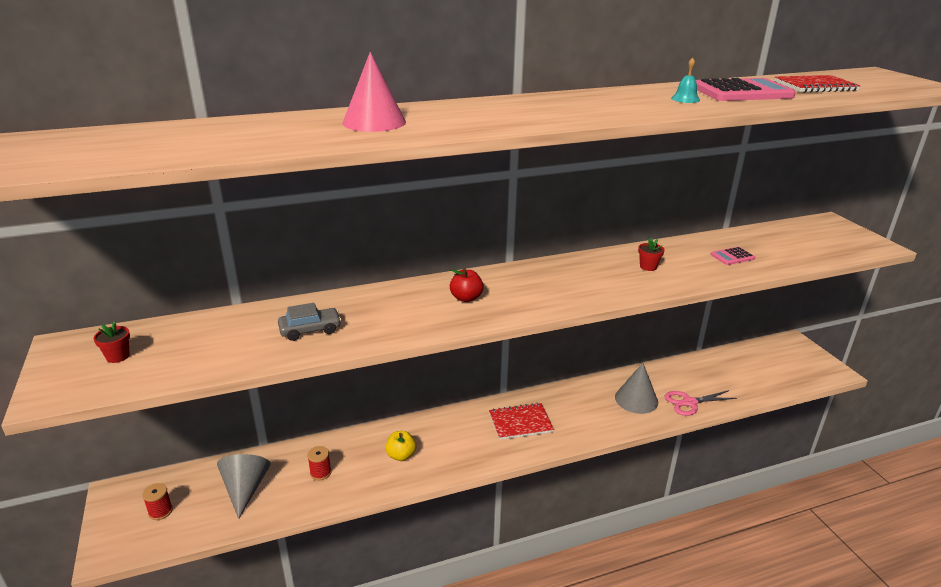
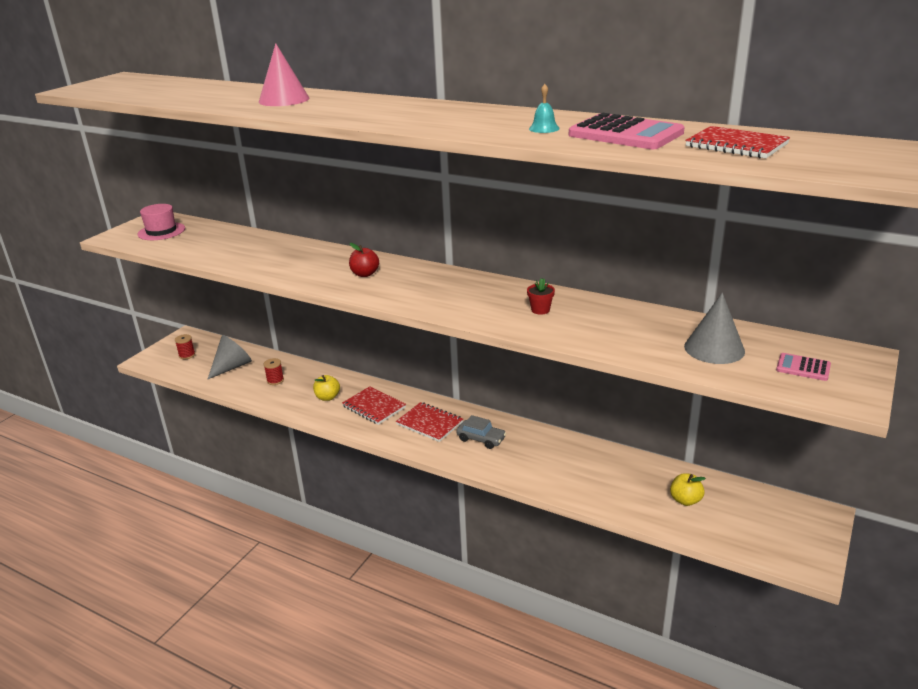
camera: 50 degrees right, 0 degrees up
(118, 356) = (161, 231): red flower pot -> pink hat
(310, 330) = (252, 255): grey car -> grey car (481, 439)
(455, 438) = (374, 407): none -> red notebook
(636, 399) = (545, 461): grey cone -> grey cone (714, 348)
(689, 403) = (587, 491): pink scissors -> none
(732, 257) = (640, 335): pink calculator -> pink calculator (803, 368)
(737, 374) = (685, 500): none -> yellow apple

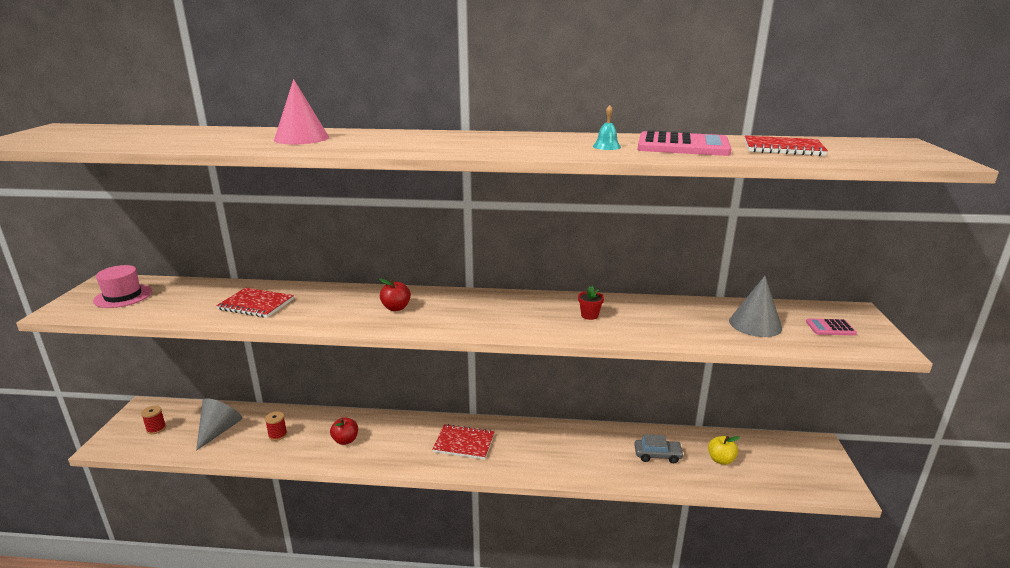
camera: 25 degrees left, 5 degrees down
(327, 397) = (345, 440): yellow apple -> red apple
(374, 407) = (399, 439): red notebook -> red notebook (256, 304)
(481, 439) = (520, 447): grey car -> grey car (657, 455)

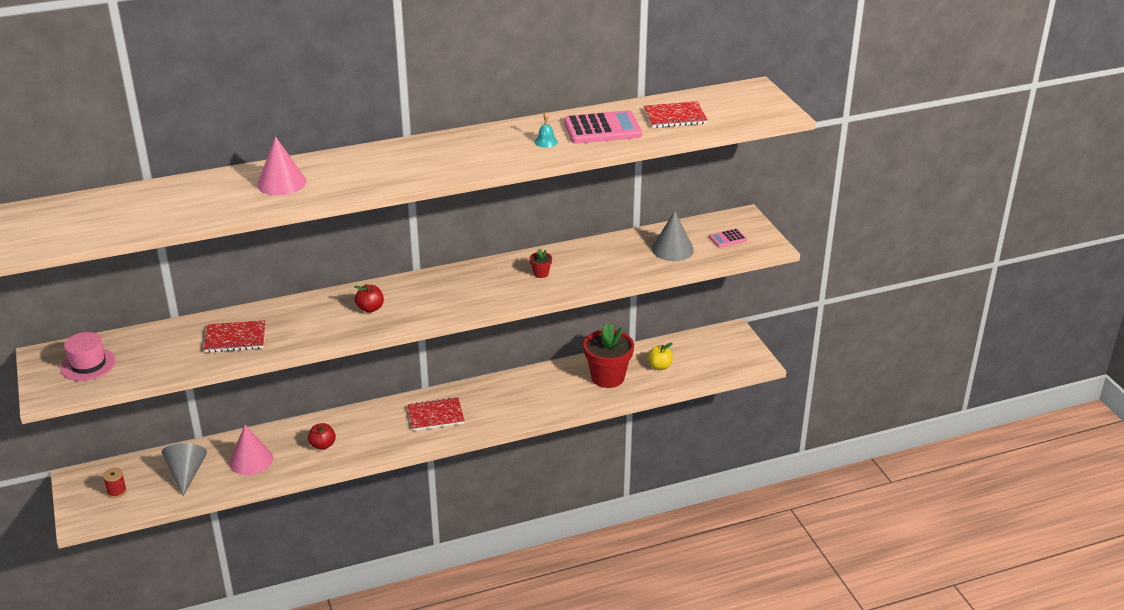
camera: 25 degrees left, 10 degrees up
(277, 435) = (251, 460): red spool -> pink cone
(657, 455) = (607, 377): grey car -> red flower pot

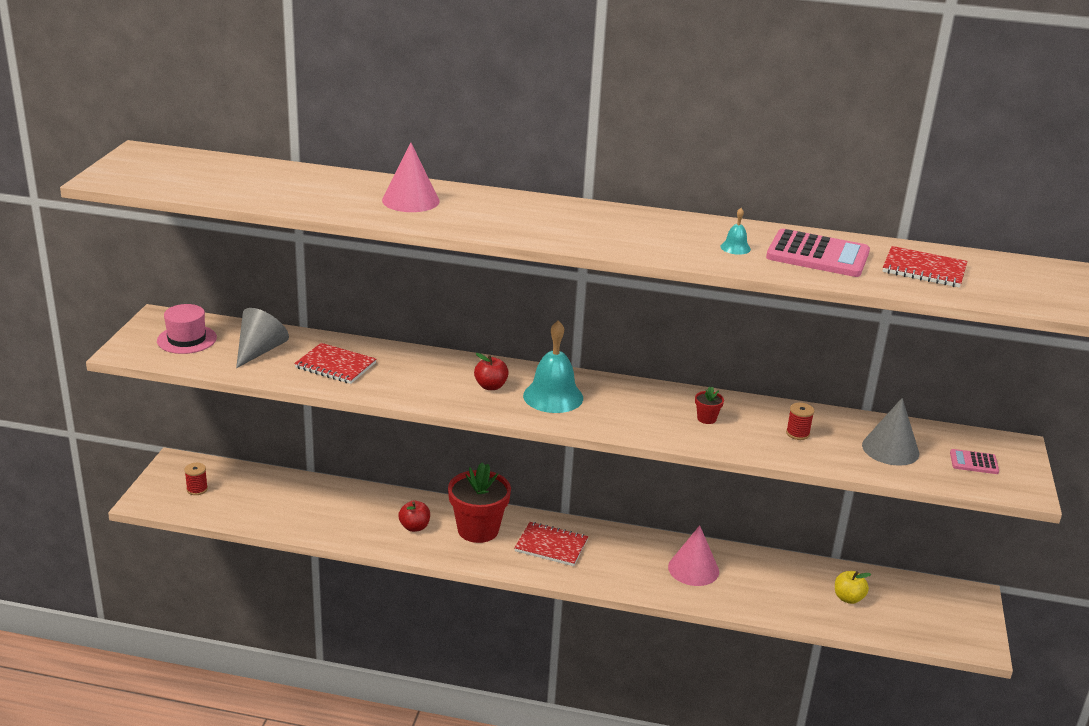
camera: 30 degrees right, 5 degrees down
(186, 474) = (269, 499): grey cone -> grey cone (260, 351)
(251, 460) = (336, 512): pink cone -> pink cone (693, 569)
(422, 299) = (553, 396): none -> turquoise bell
(607, 261) = (797, 433): none -> red spool
(607, 377) = (775, 585): red flower pot -> red flower pot (478, 530)

